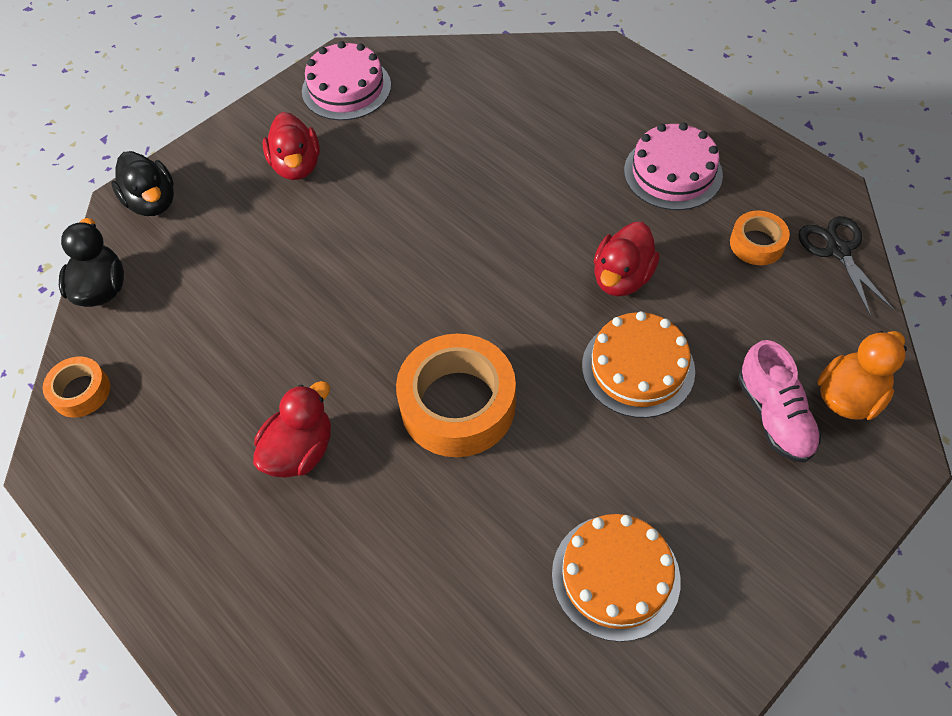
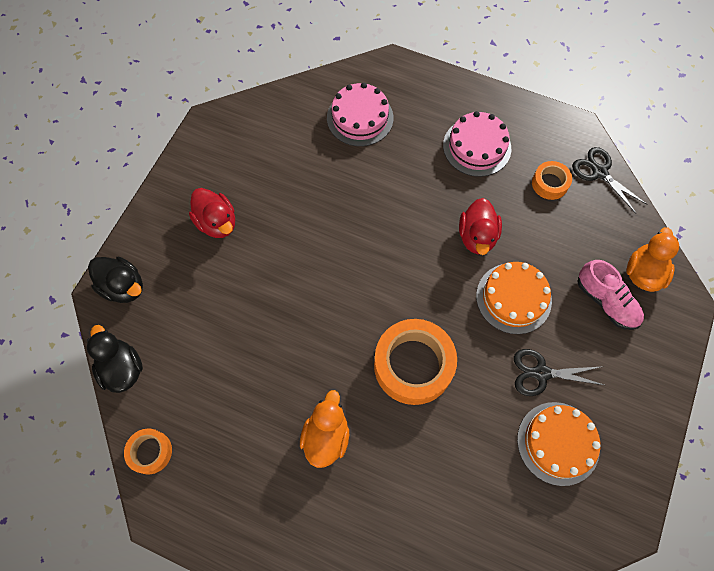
camera: 25 degrees left, 10 degrees up
(300, 450) = (326, 436): red duck -> orange duck
(346, 88) = (222, 147): pink cake -> pink cake (360, 118)
(633, 476) = (541, 373): none -> black scissors

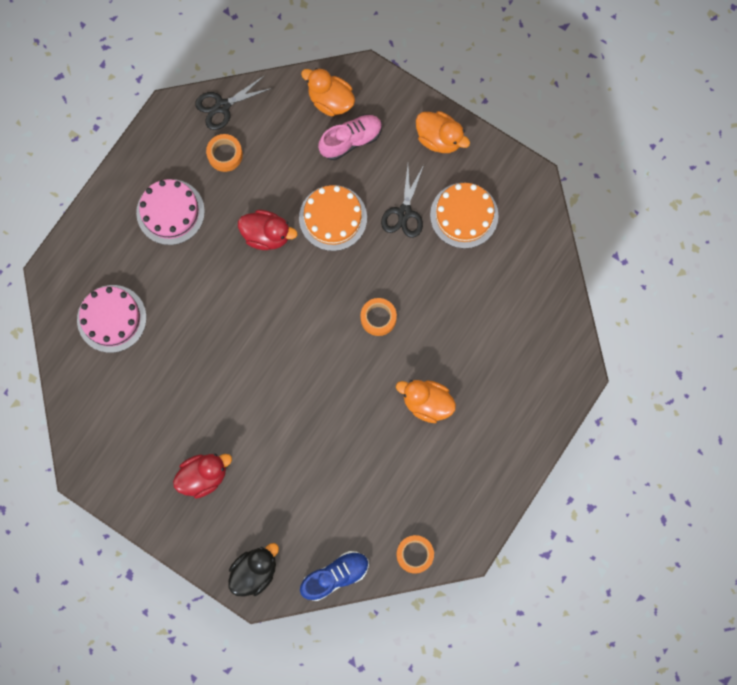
camera: 80 degrees left, 10 degrees up
(122, 368) = (335, 576): black duck -> blue shoe
(413, 365) = (378, 318): orange tape -> orange tape, size x0.51
(641, 398) = (439, 138): none -> orange duck

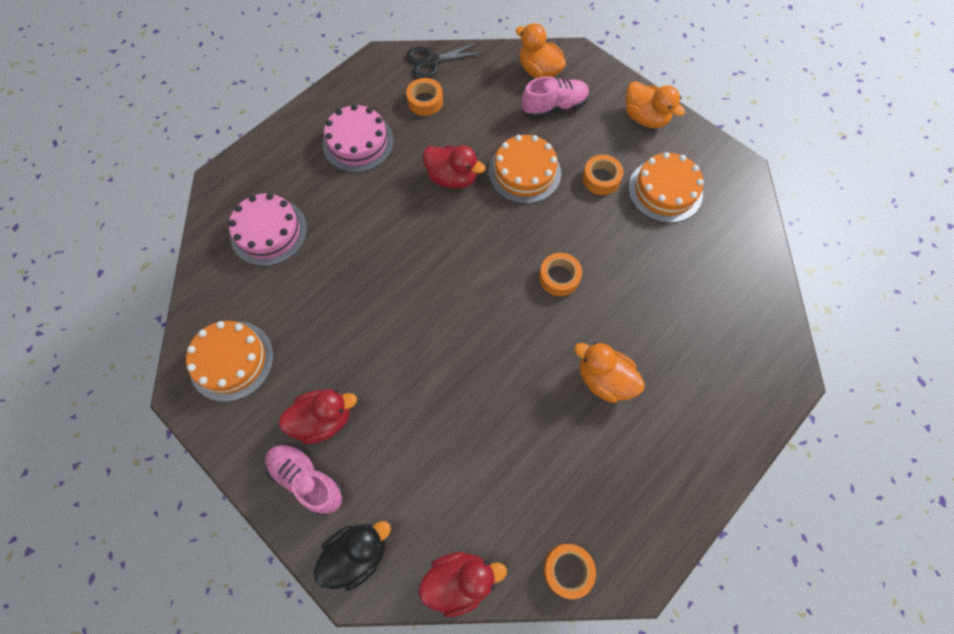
camera: 10 degrees right, 10 degrees down
(114, 441) = (231, 360): none -> orange cake
(202, 524) = (307, 479): none -> pink shoe
(335, 576) = (460, 580): blue shoe -> red duck
(404, 212) = (601, 179): black scissors -> orange tape

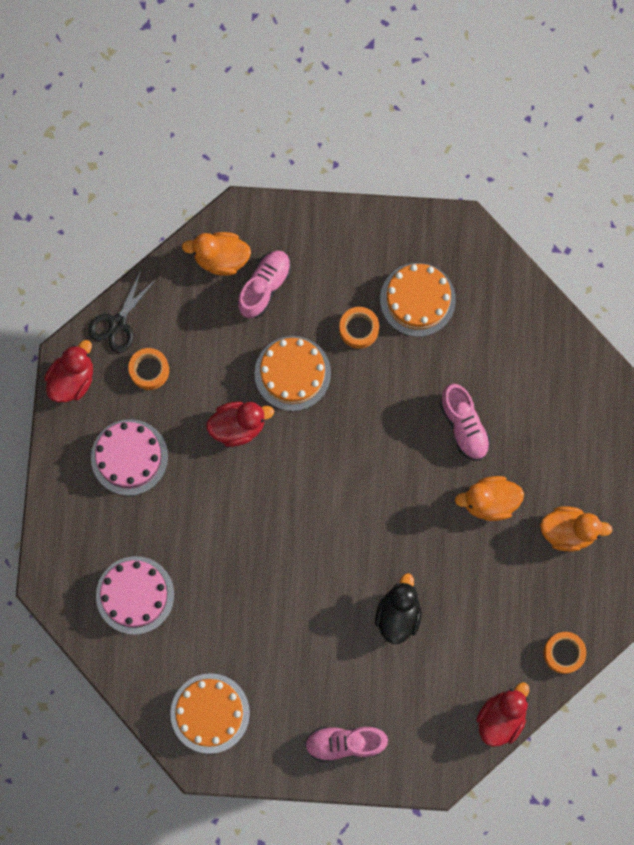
camera: 40 degrees left, 10 degrees up
(323, 419) = (318, 696): red duck -> red duck (72, 379)
(357, 553) = (422, 758): black duck -> black duck (398, 614)
(559, 277) = (394, 446): orange tape -> none
(629, 304) = (464, 426): none -> pink shoe
(645, 118) = (349, 237): orange duck -> orange duck (568, 531)

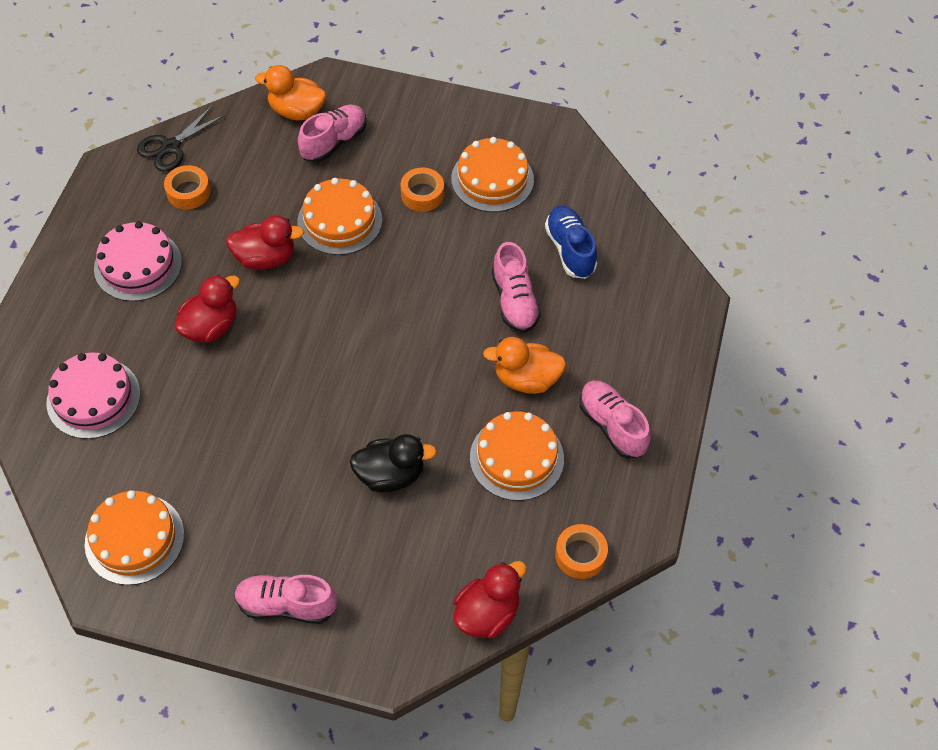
camera: 10 degrees right, 20 degrees down
(72, 379) = (105, 186): red duck -> red duck (210, 327)
(398, 614) = (390, 475): black duck -> black duck turned 60 degrees clockwise
(496, 577) = (516, 458): none -> orange cake
(501, 362) = (570, 250): none -> blue shoe
(568, 531) = (612, 426): orange duck -> pink shoe

